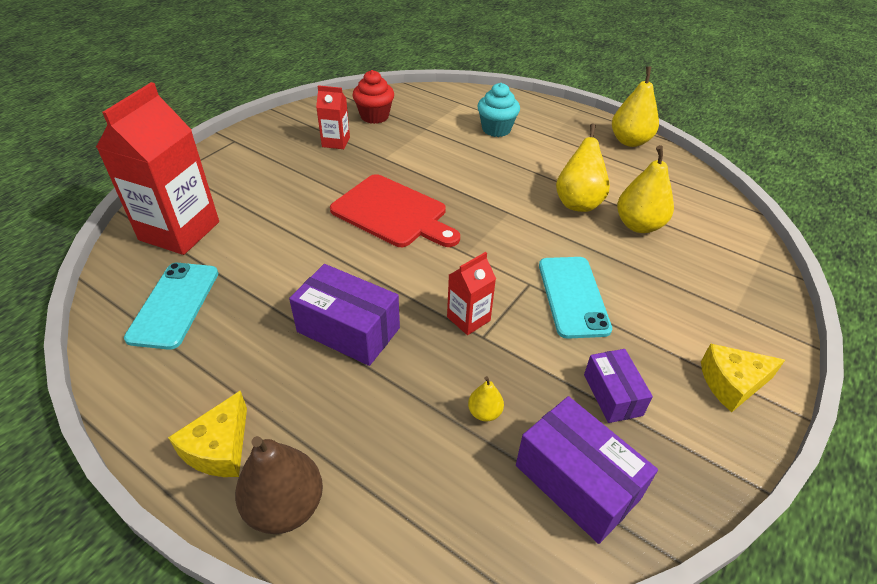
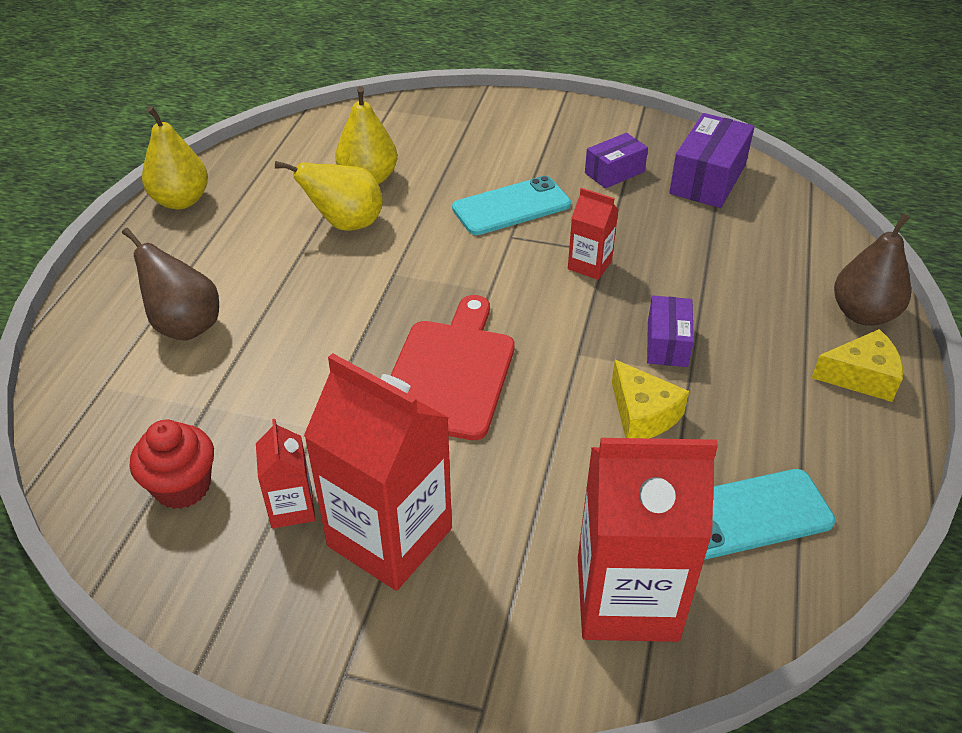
camera: 110 degrees left, 0 degrees up
(291, 166) = (390, 537): none -> red carton
(348, 330) = (667, 343): purple box -> purple box, size x0.62
(484, 412) = (687, 232): yellow pear -> none
(496, 129) = (185, 326): turquoise cupcake -> brown pear
(731, 383) = (557, 120): yellow cheese -> yellow cheese (642, 415)

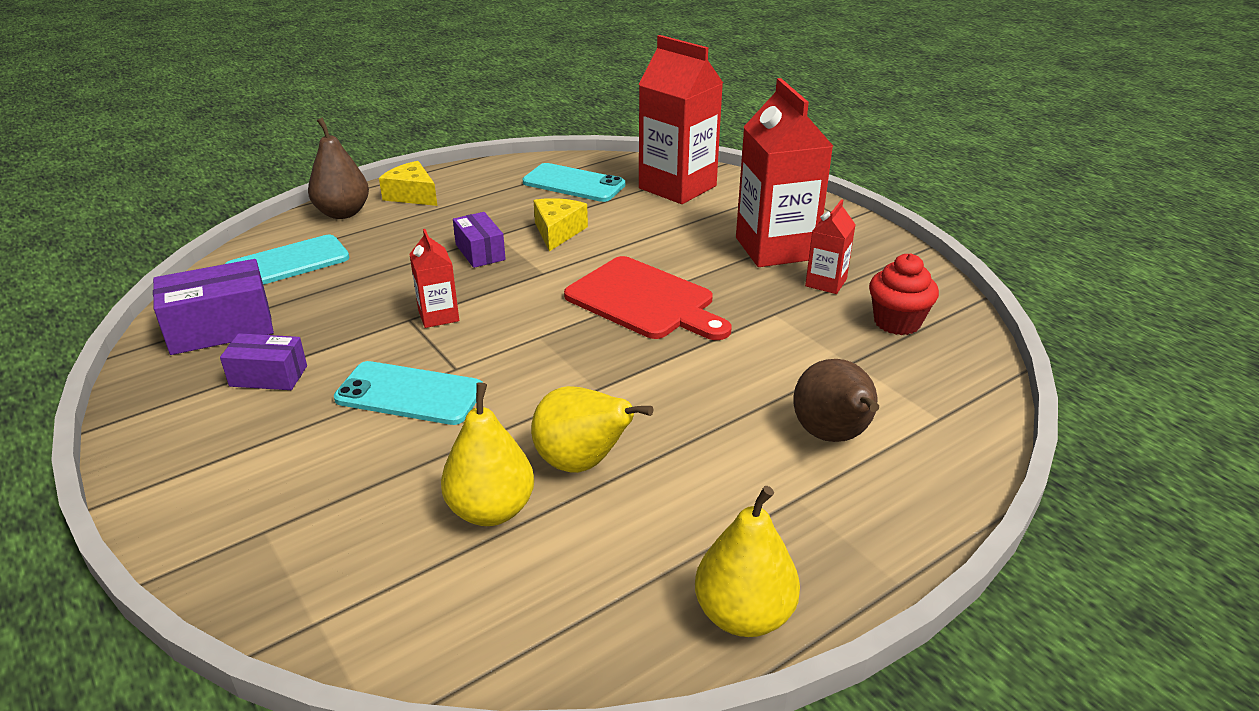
camera: 140 degrees left, 10 degrees down
(450, 373) = (644, 300): red cutting board -> red cutting board turned 105 degrees counterclockwise
(667, 343) = (480, 252): purple box -> purple box turned 75 degrees counterclockwise
(783, 242) = (287, 263): none -> turquoise phone

